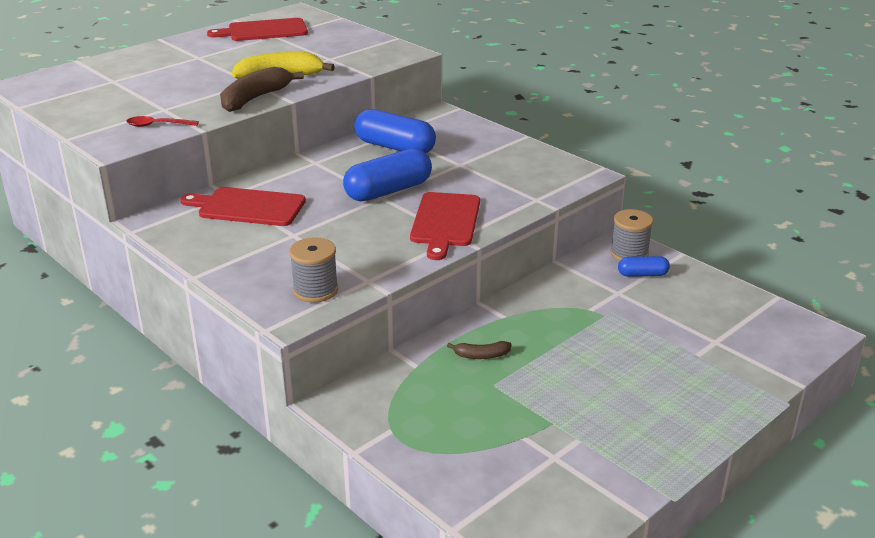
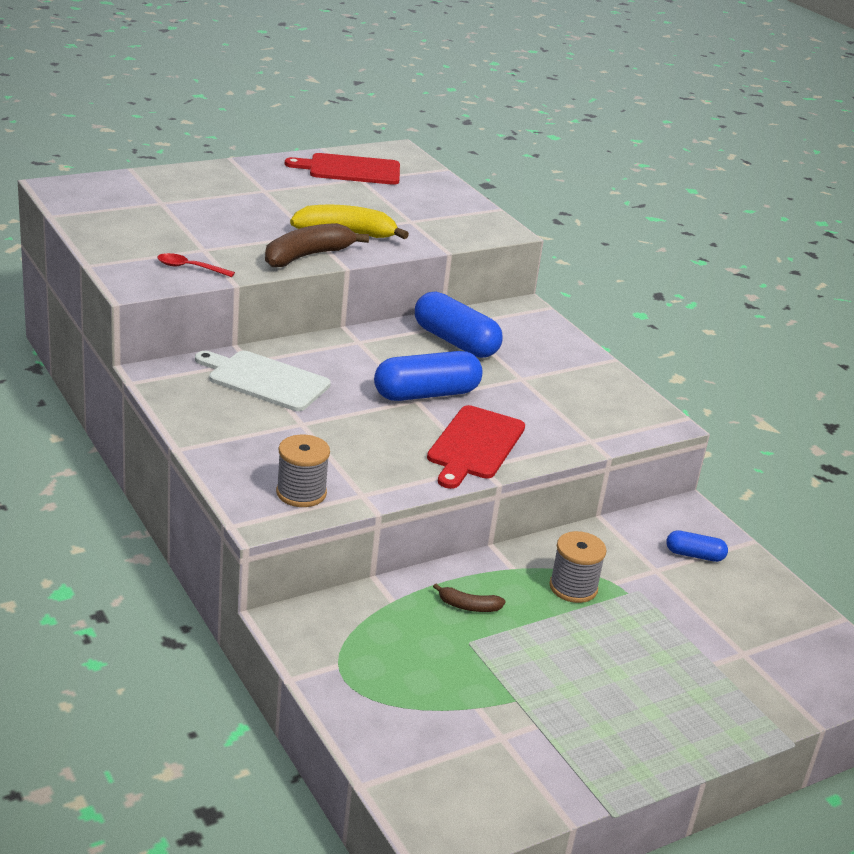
camera: 10 degrees right, 0 degrees up
(248, 207) = (265, 380): red cutting board -> white cutting board
(629, 254) = (690, 526): grey spool -> grey spool (573, 587)

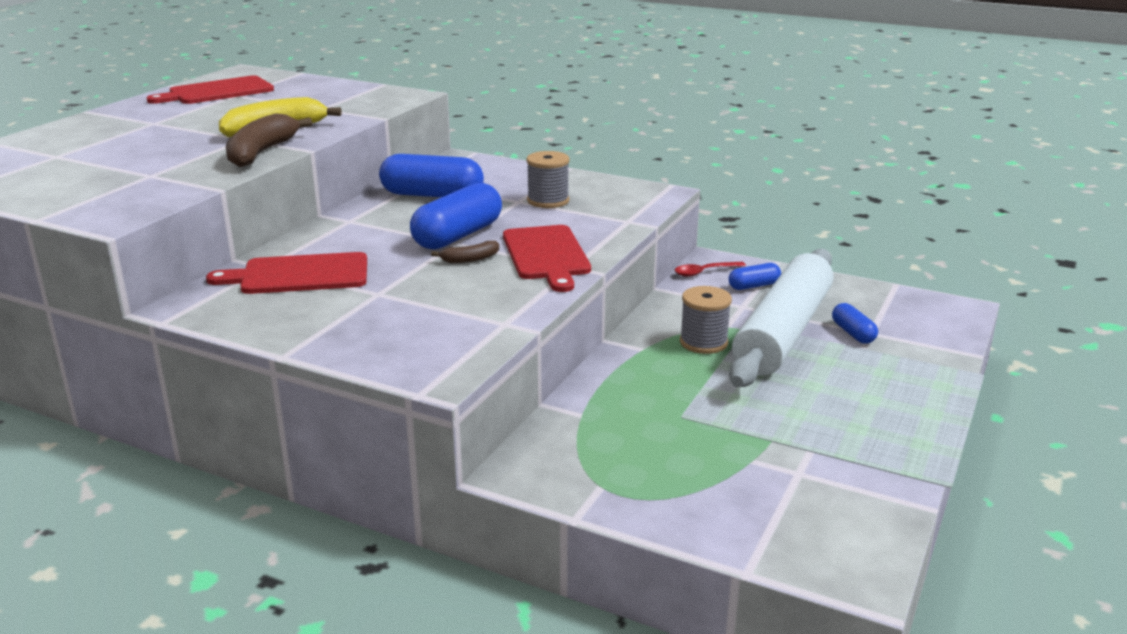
camera: 30 degrees left, 5 degrees down
(190, 268) = (155, 191): red spoon -> red spoon (704, 272)
(265, 380) = (299, 275): white cutting board -> red cutting board
(301, 493) = (449, 343): grey spool -> grey spool (548, 201)
(468, 606) = (646, 391): brown banana -> brown banana (470, 259)
(659, 612) = (783, 332): none -> white rolling pin
(724, 645) = (853, 333): none -> blue capsule

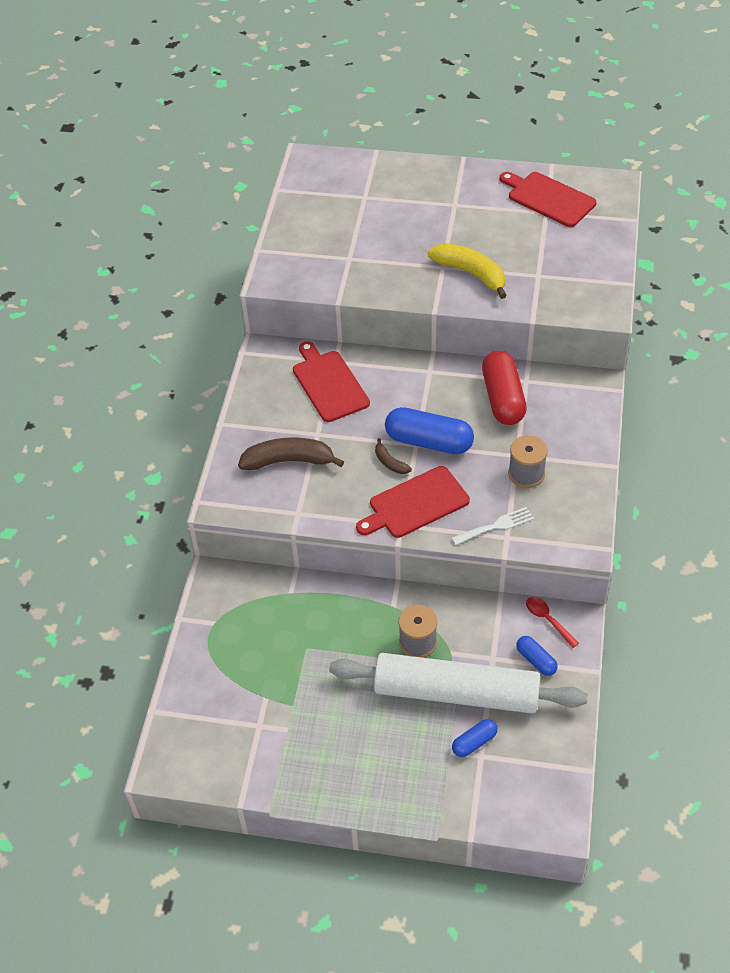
camera: 75 degrees right, 25 degrees up
(261, 153) = (417, 289): brown banana -> brown banana (288, 461)
(432, 195) = (503, 398): blue capsule -> red capsule
(609, 223) = (496, 526): none -> white fork

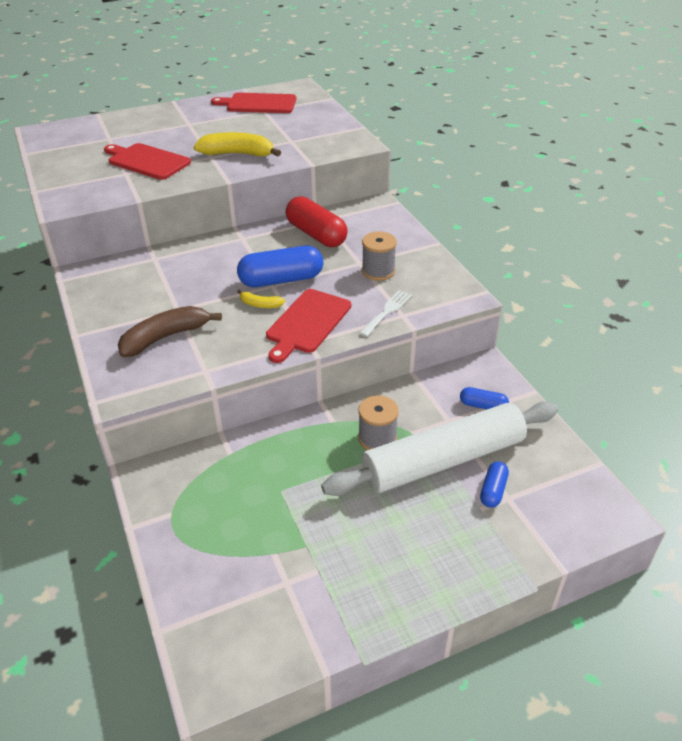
camera: 35 degrees left, 10 degrees down
(329, 384) = (161, 274): red cutting board -> red cutting board (147, 161)
(390, 463) = (260, 305): brown banana -> yellow banana
(548, 620) = (465, 375): red spoon -> none

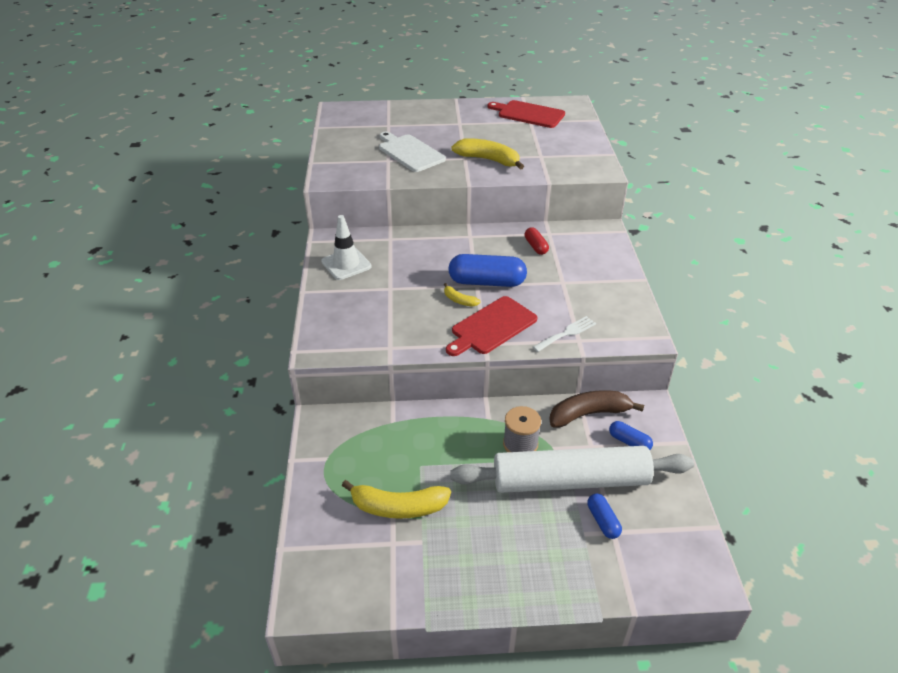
camera: 20 degrees right, 0 degrees up
(115, 295) = (346, 264): none -> white traffic cone
(147, 161) = (410, 152): red cutting board -> white cutting board
(165, 337) = (370, 310): brown banana -> brown banana (588, 414)
(276, 542) = (398, 507): none -> yellow banana
(316, 234) = (536, 246): red capsule -> red capsule, size x0.52
(378, 271) = (576, 293): grey spool -> none
(493, 490) = (602, 521): blue capsule -> blue capsule turned 60 degrees counterclockwise

